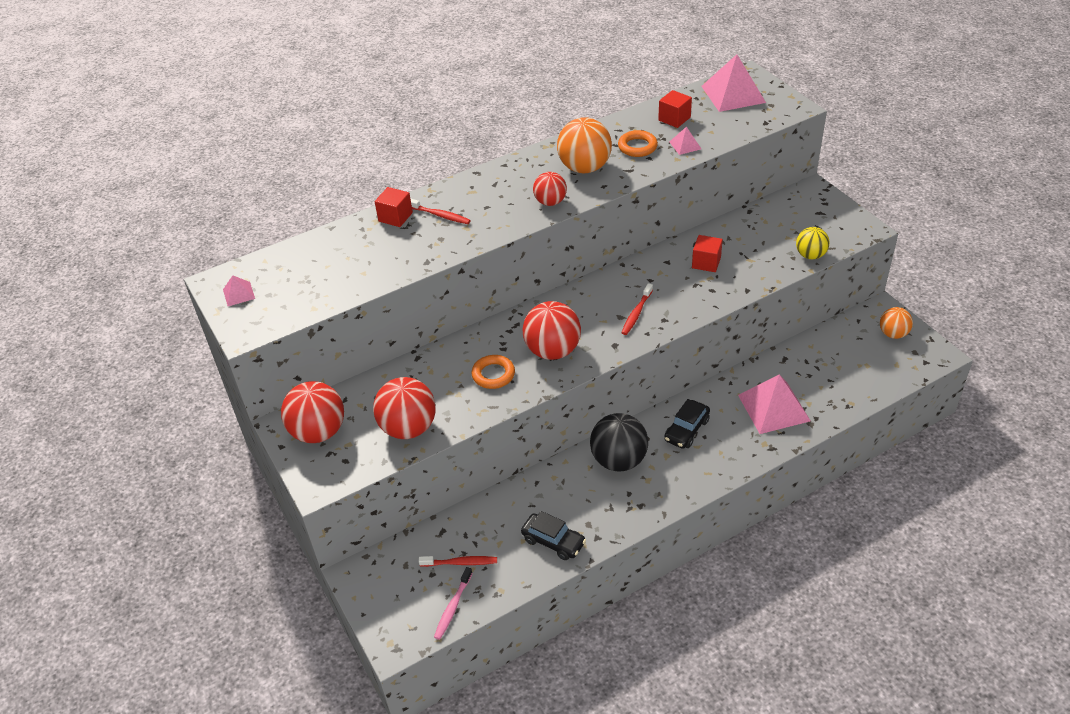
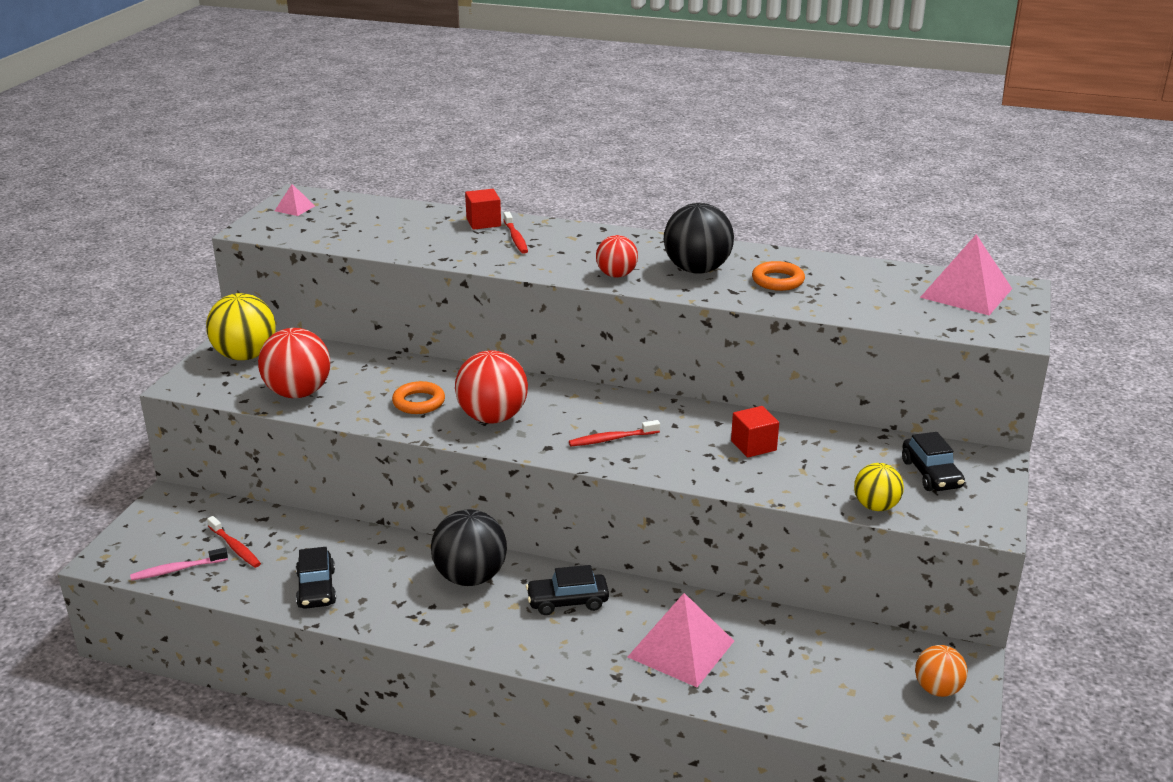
camera: 45 degrees right, 15 degrees down
(318, 432) = (245, 356): red ball -> yellow ball
(584, 168) = (697, 270): orange ball -> black ball
(674, 119) = (860, 280): red cube -> none
(685, 145) = (827, 302): pink pyramid -> none
(802, 218) = (931, 474): none -> black car

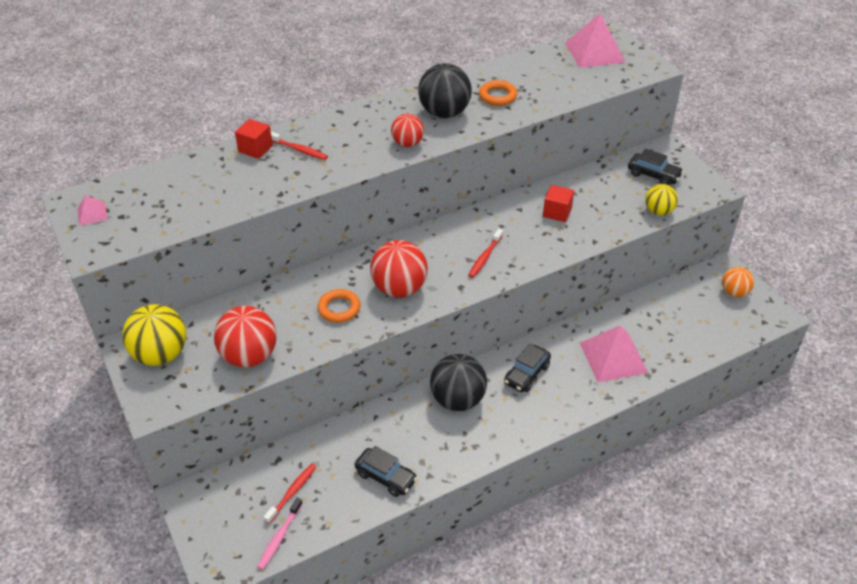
camera: 45 degrees left, 15 degrees up
(235, 547) = (292, 492): red toothbrush -> red toothbrush turned 60 degrees counterclockwise

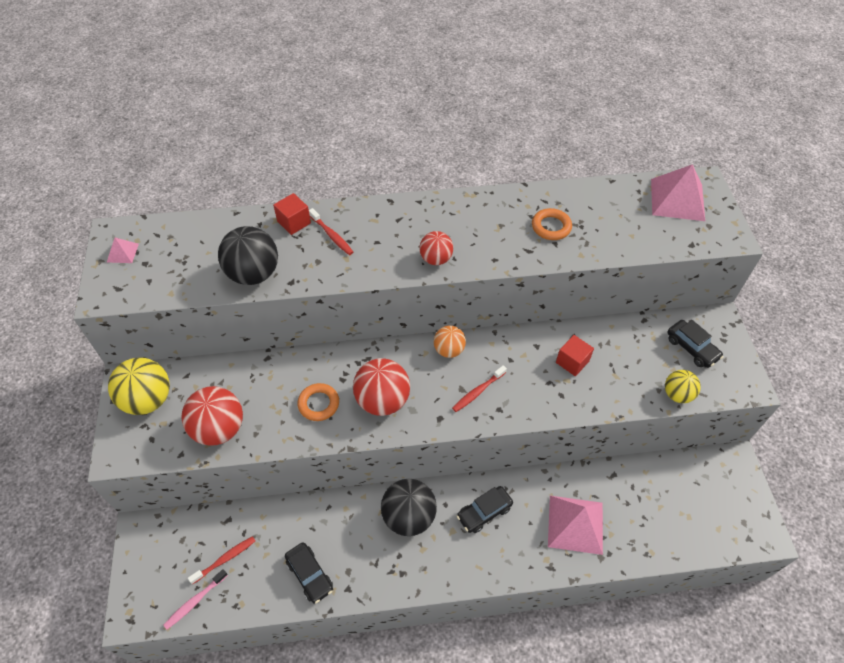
camera: 20 degrees right, 10 degrees up
(444, 113) = (488, 232): black ball -> black ball (253, 274)
(734, 292) = (732, 492): orange ball -> orange ball (449, 350)

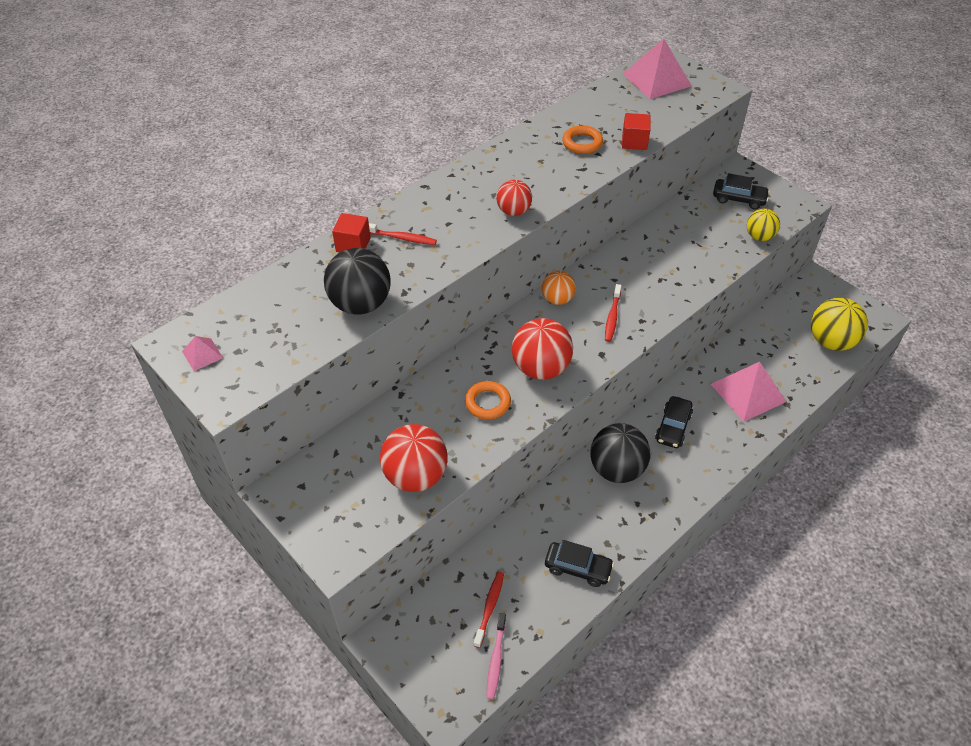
camera: 35 degrees left, 5 degrees down
(148, 400) = (318, 495): yellow ball -> yellow ball (831, 341)
(572, 362) = (663, 255): red cube -> red cube (634, 142)

